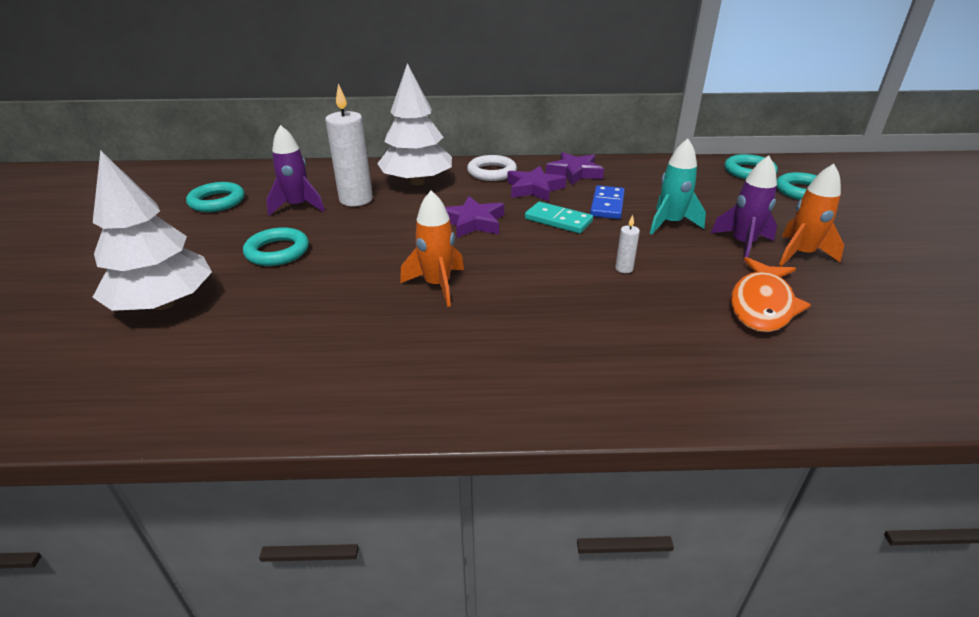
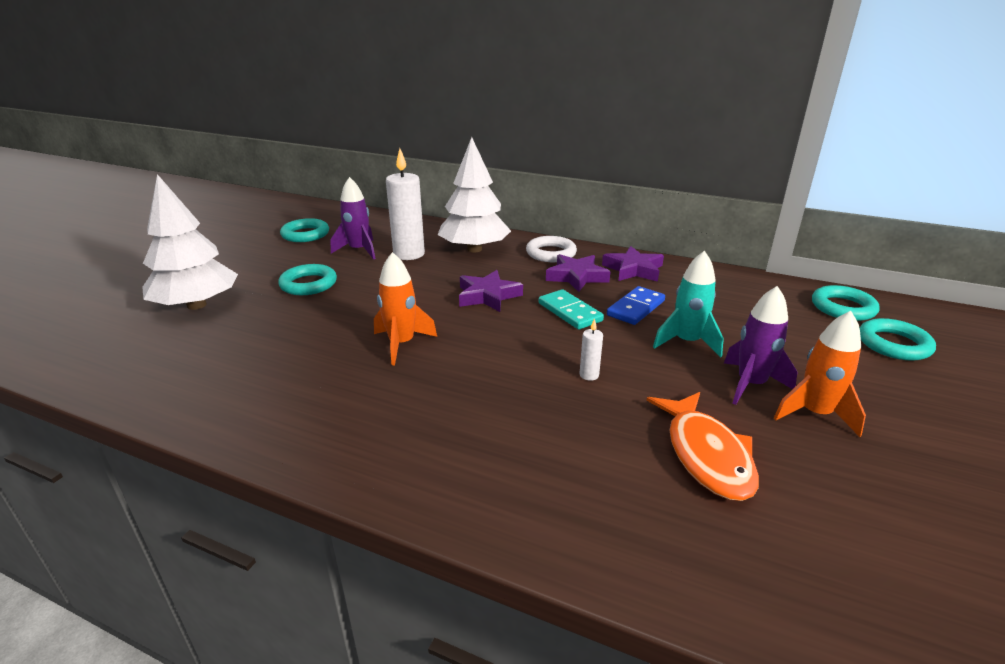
camera: 25 degrees right, 5 degrees down
(762, 305) = (706, 455): orange fish -> orange fish turned 60 degrees counterclockwise

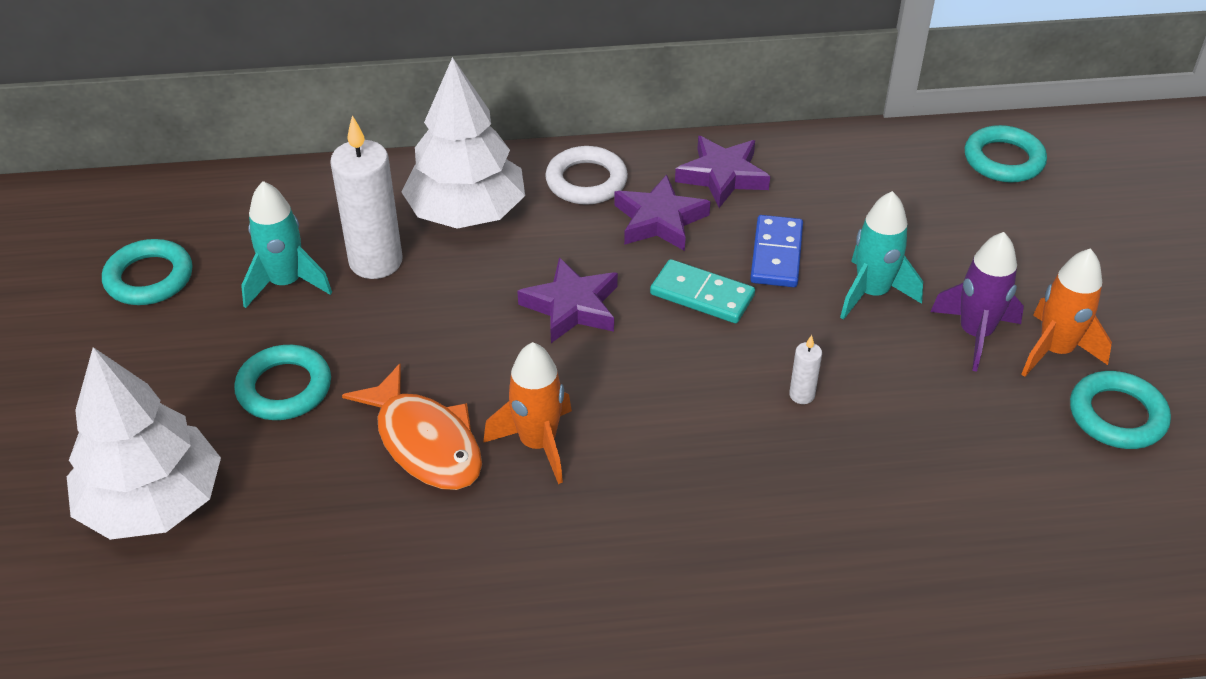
camera: 30 degrees left, 15 degrees up
(359, 250) = (286, 283): purple rocket -> turquoise rocket
(706, 455) = (988, 454): orange fish -> orange fish (425, 442)
(893, 344) = (1080, 206): turquoise ring -> turquoise ring (1117, 415)

